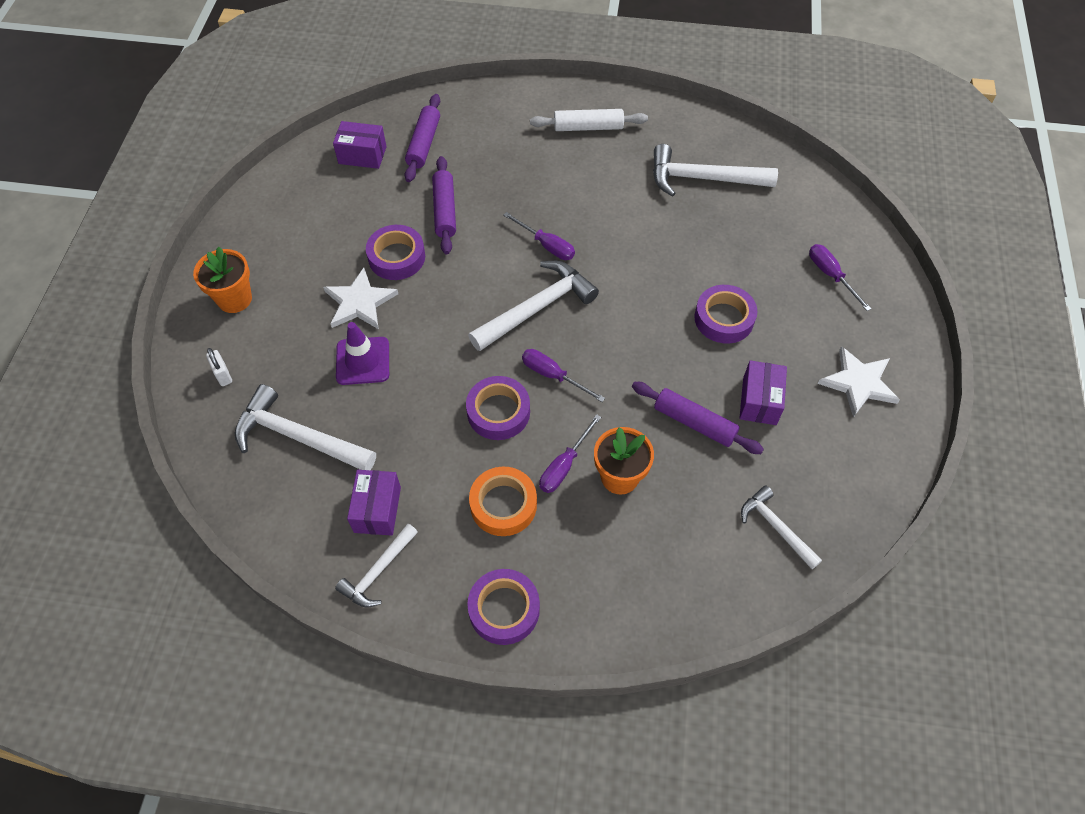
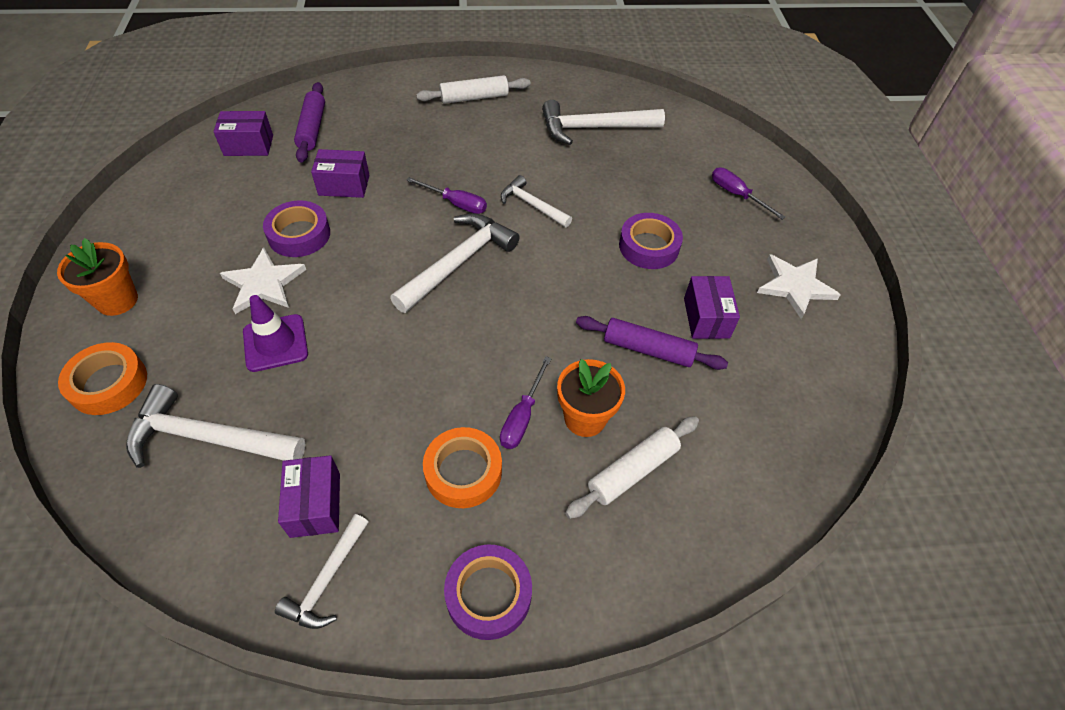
camera: 15 degrees left, 5 degrees down
(223, 375) = (108, 383): white padlock -> orange tape
(444, 211) = (344, 185): purple rolling pin -> purple box
(498, 412) = (438, 372): purple tape -> none
(553, 375) = (489, 326): purple screwdriver -> none
(650, 531) = (633, 471): none -> white rolling pin
(776, 527) = (762, 441): white hammer -> white hammer (532, 205)

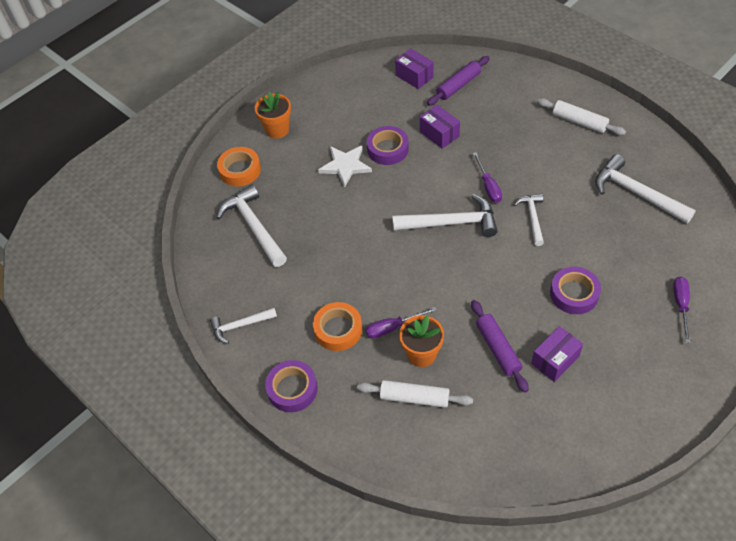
camera: 55 degrees right, 0 degrees up
(275, 343) = (321, 201): purple traffic cone -> none
(315, 504) = (265, 291): purple box -> none
(795, 286) = (640, 388): white star -> none

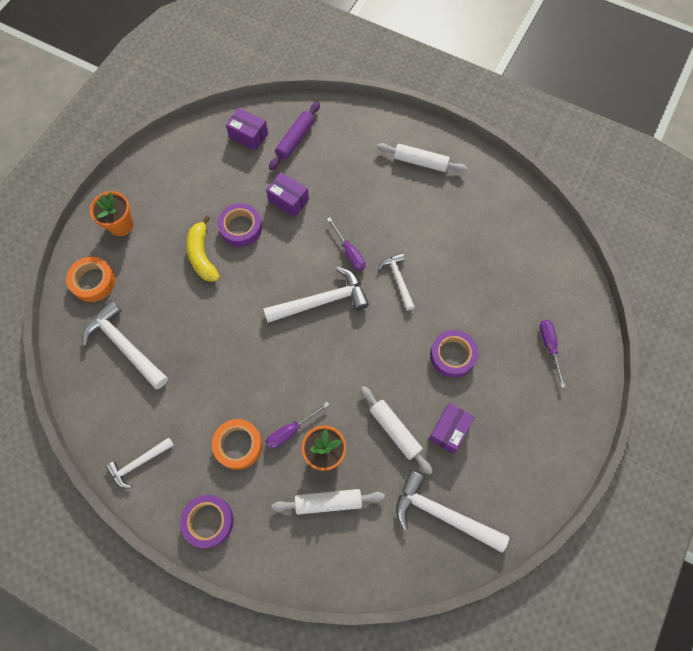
camera: 20 degrees left, 15 degrees up
(345, 166) = (202, 255): white star -> yellow banana
(498, 349) = (395, 430): purple rolling pin -> white rolling pin
(636, 193) = (488, 233): white hammer -> white hammer (442, 514)

